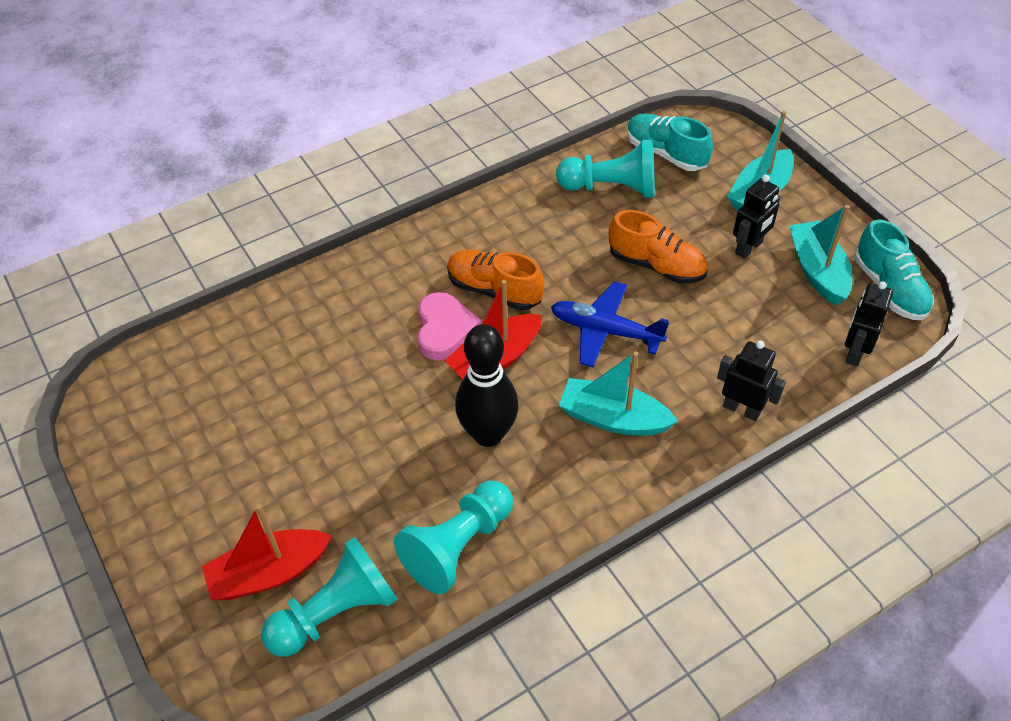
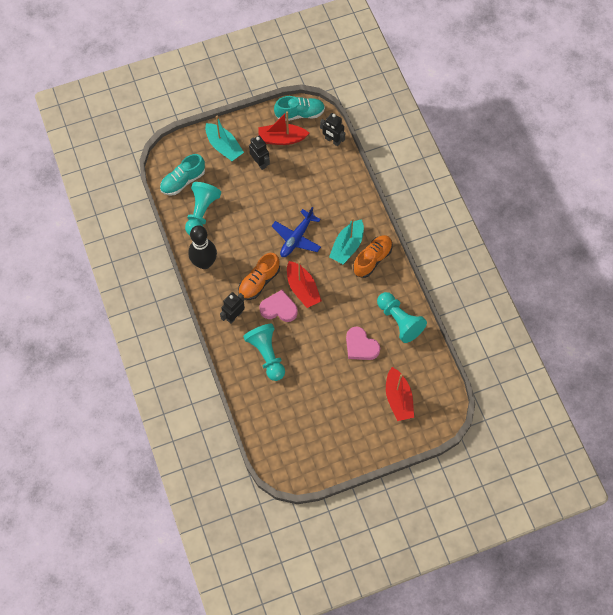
camera: 80 degrees left, 15 degrees up
(336, 612) = (421, 373): turquoise pawn -> turquoise pawn (267, 355)
(385, 480) = (361, 346): none -> pink heart
(488, 434) = (345, 299): black bowling pin -> black bowling pin (204, 263)
(656, 265) = (261, 206): orange shoe -> orange shoe (372, 259)
(741, 409) = (353, 194): black robot -> black robot (234, 316)
(817, 271) = (282, 139): turquoise boat -> red boat

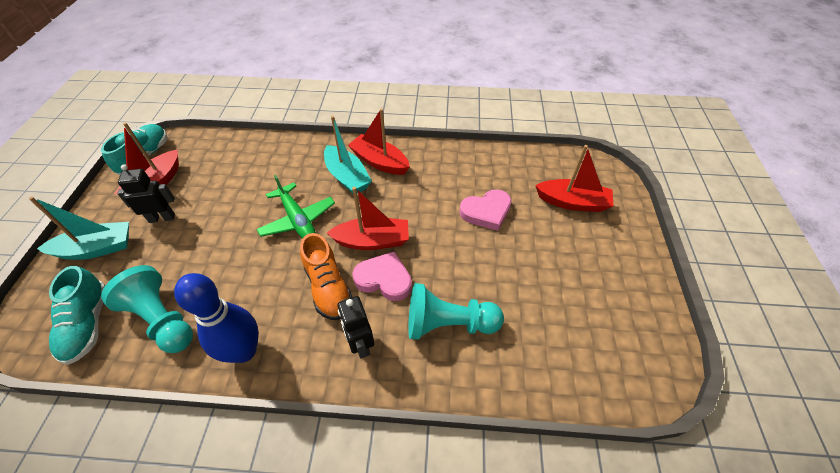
camera: 65 degrees left, 15 degrees down
(204, 263) = (244, 351): black bowling pin -> blue bowling pin
(279, 308) = (384, 279): pink heart -> pink heart turned 75 degrees clockwise
(296, 238) = (298, 220): blue plane -> green plane
(332, 140) = (208, 142): black robot -> none
(372, 259) = (379, 162): orange shoe -> red boat
(399, 321) = (471, 167): turquoise pawn -> none

